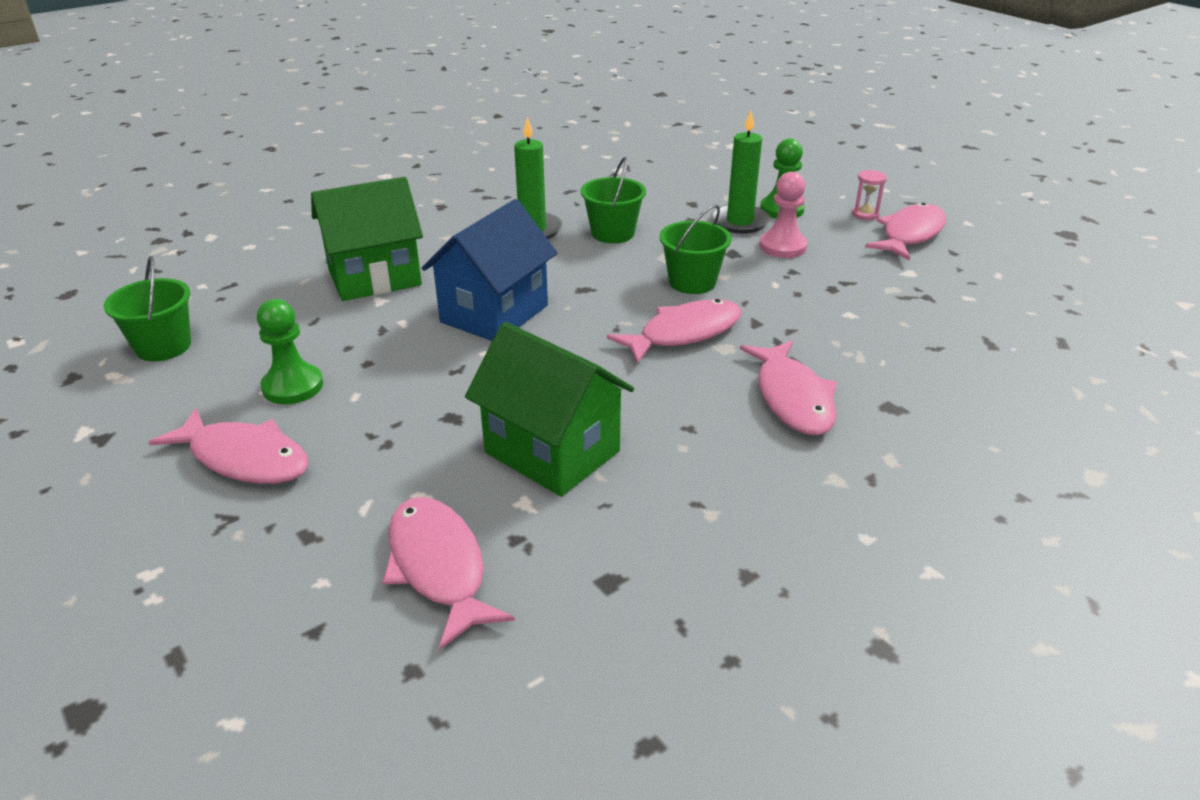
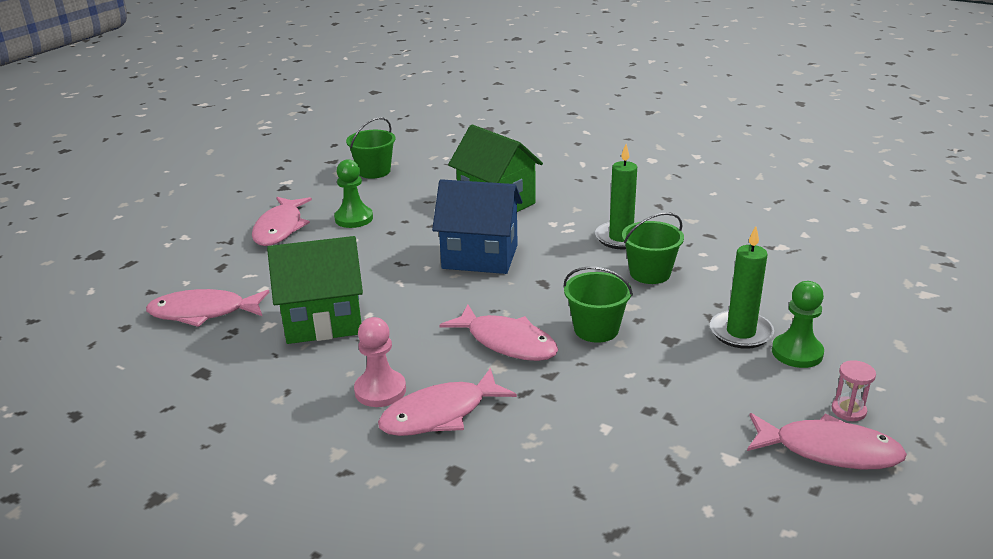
camera: 70 degrees right, 5 degrees down
(439, 567) = (203, 312): pink fish -> pink fish turned 135 degrees counterclockwise
(552, 452) = (323, 321): green house -> green house turned 60 degrees clockwise
(782, 246) = (711, 366): pink pawn -> pink pawn (380, 390)

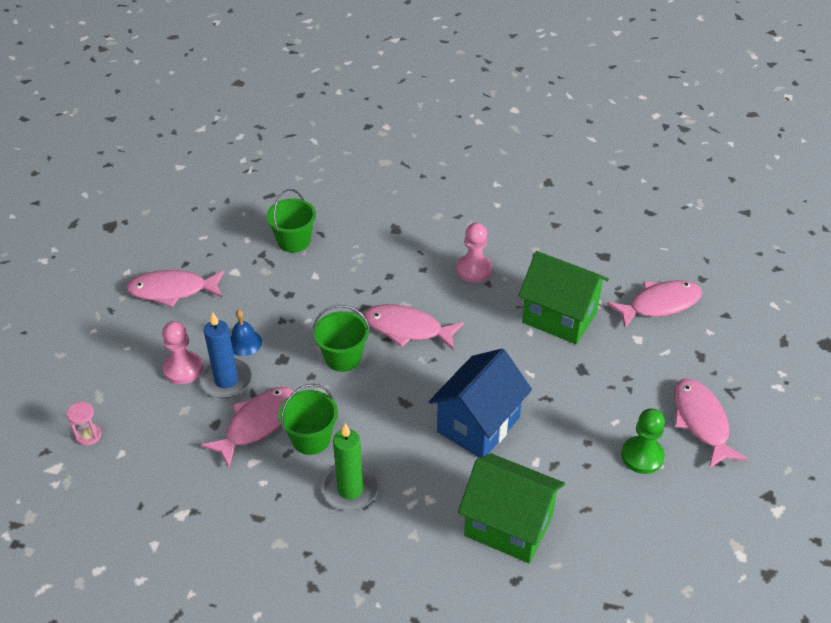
camera: 160 degrees right, 15 degrees up
(323, 321) = (559, 317): green house -> green house turned 60 degrees clockwise
(374, 171) = (696, 561): green bucket -> green bucket (294, 241)
(440, 414) = (424, 262): pink fish -> pink fish (257, 424)
(480, 257) = (478, 425): blue house -> blue house turned 45 degrees counterclockwise
(717, 365) = (244, 342): none -> blue bell
(740, 332) = (226, 380): green candle -> blue candle
(797, 352) = (183, 369): green pawn -> pink pawn
(848, 410) = (154, 323): pink hourglass -> pink hourglass (88, 435)

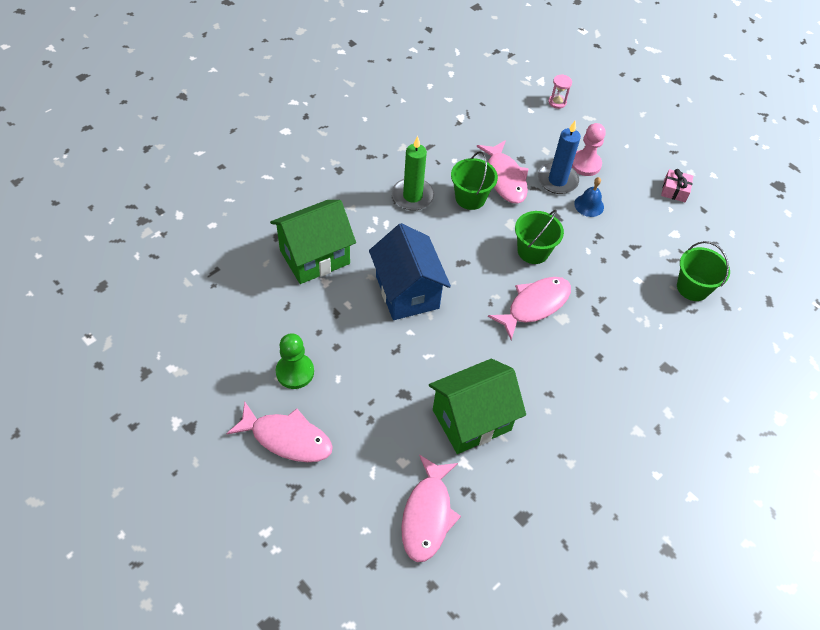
camera: 120 degrees right, 10 degrees up
(172, 290) = (674, 190): pink fish -> pink gift
(474, 270) = (574, 394): pink pawn -> none

